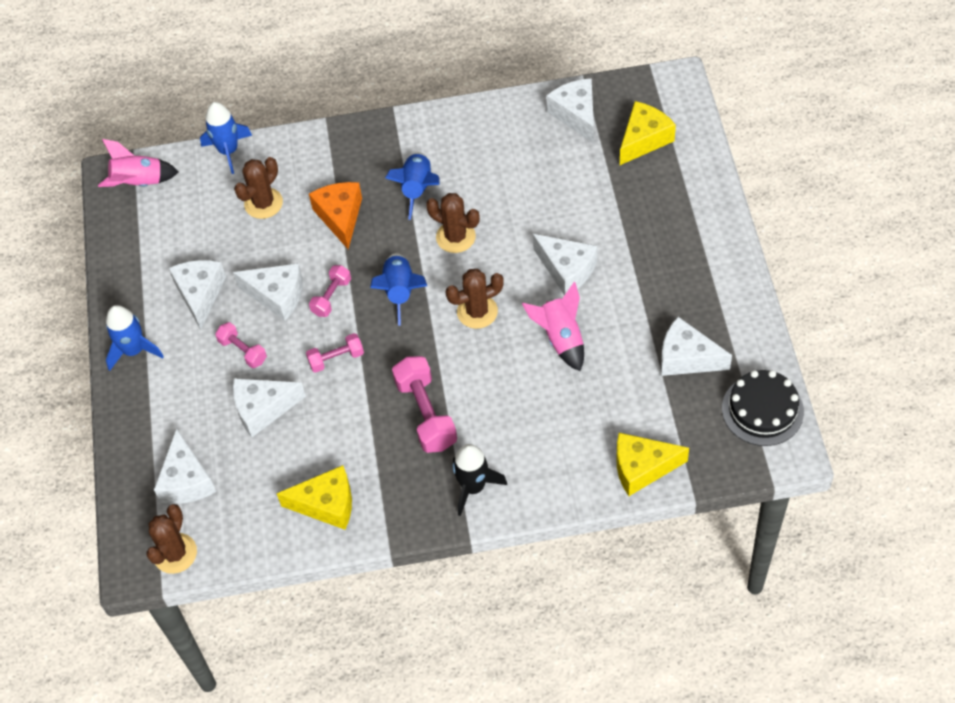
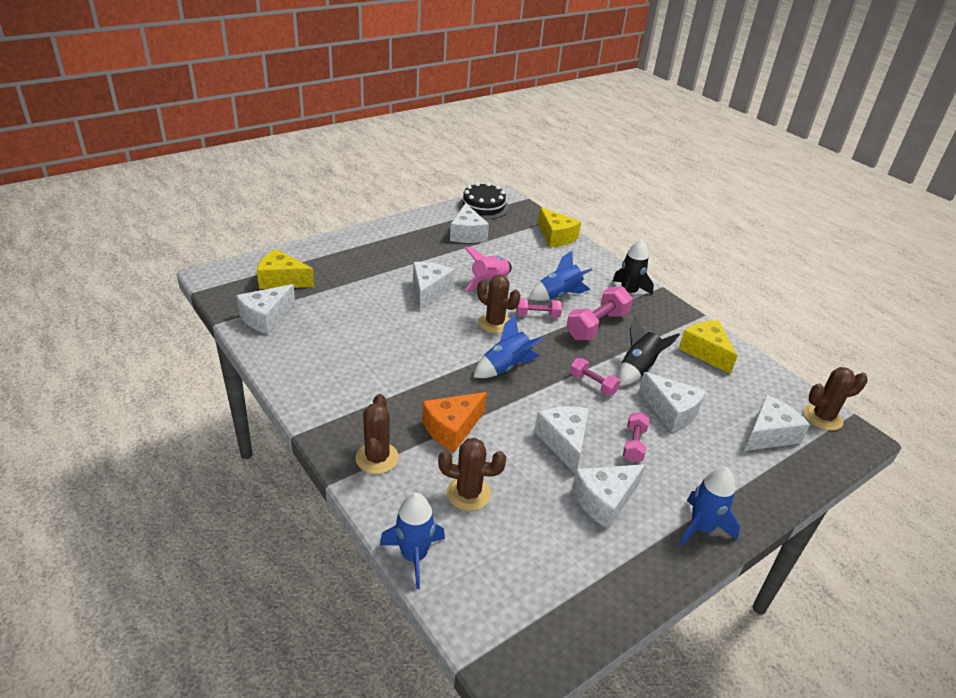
camera: 125 degrees left, 20 degrees down
(139, 183) = (506, 632): pink rocket -> none
(331, 297) = (539, 406): pink dumbbell -> pink dumbbell (537, 315)
(336, 415) = (638, 369): none -> black rocket
(417, 189) = (392, 387): blue rocket -> blue rocket (559, 295)
(455, 237) = (432, 351): brown cactus -> brown cactus (377, 458)

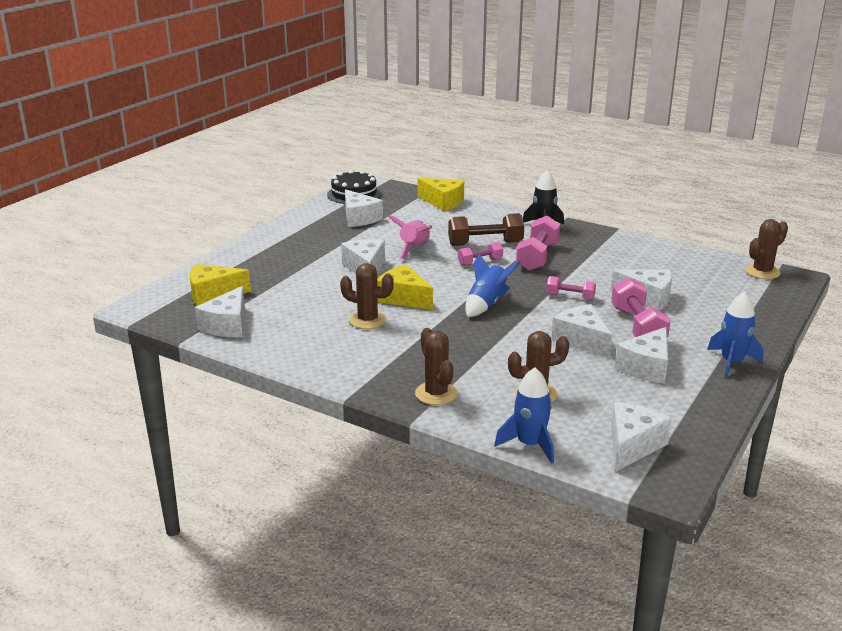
camera: 20 degrees left, 10 degrees down
(452, 428) = (481, 357): orange cheese -> none
(495, 323) = (448, 276): brown cactus -> brown cactus (367, 320)
(559, 295) = (485, 243): blue rocket -> brown dumbbell
(634, 444) = (637, 326): pink dumbbell -> pink dumbbell, size x1.72
(638, 369) = (597, 277): black rocket -> none
(705, 352) = (640, 253): yellow cheese -> yellow cheese (403, 298)
(769, 434) = (732, 293): white cheese -> white cheese (632, 446)

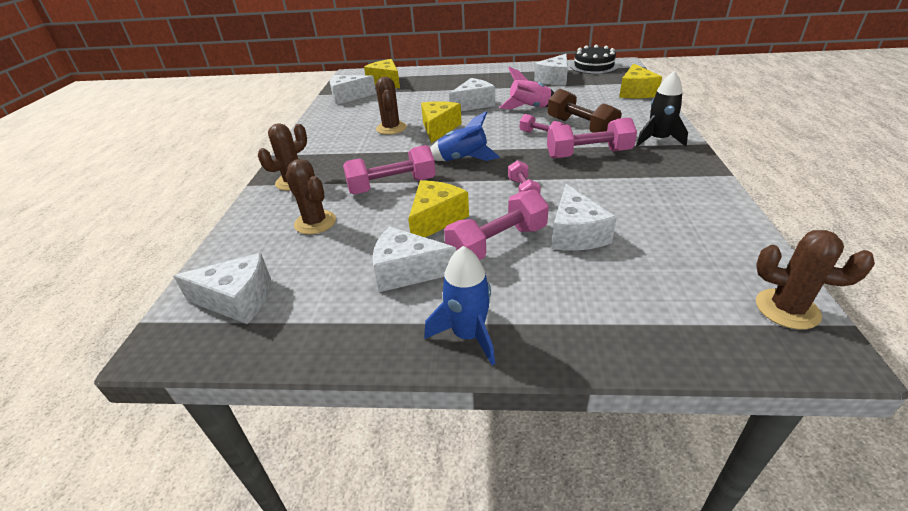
camera: 65 degrees right, 10 degrees up
(503, 346) = (392, 186): none -> pink dumbbell
(529, 445) = (226, 242): blue rocket -> none
(582, 340) = (436, 219): white cheese -> yellow cheese

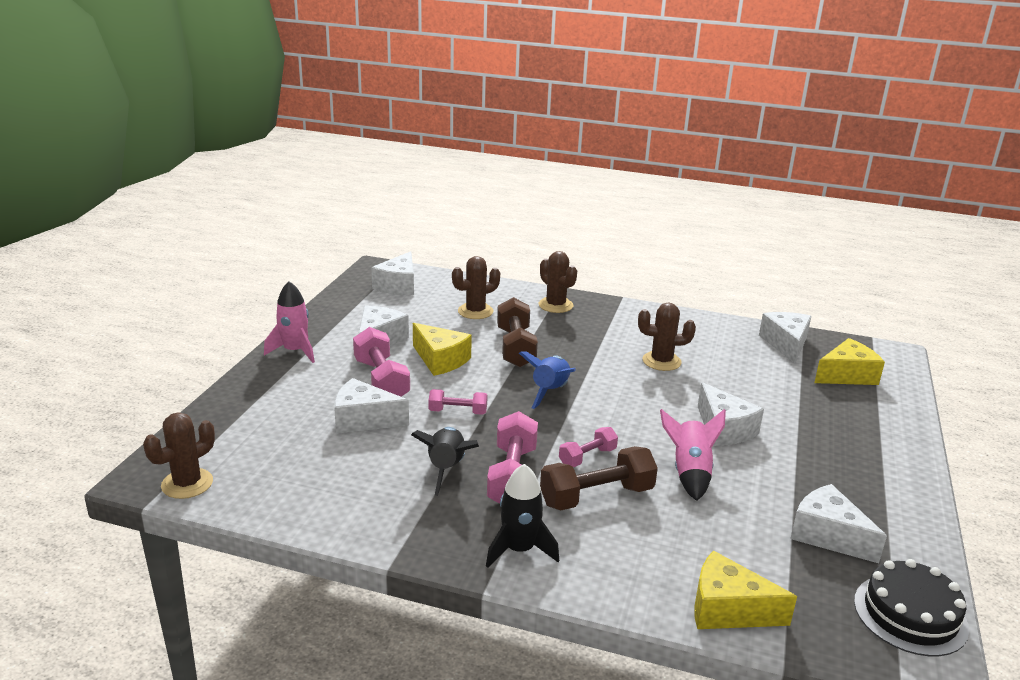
camera: 100 degrees right, 10 degrees down
(392, 186) = (516, 347): pink dumbbell -> brown dumbbell
(439, 129) = (645, 390): yellow cheese -> none
(468, 335) = (295, 351): blue rocket -> pink rocket
(606, 178) = (446, 469): none -> black rocket

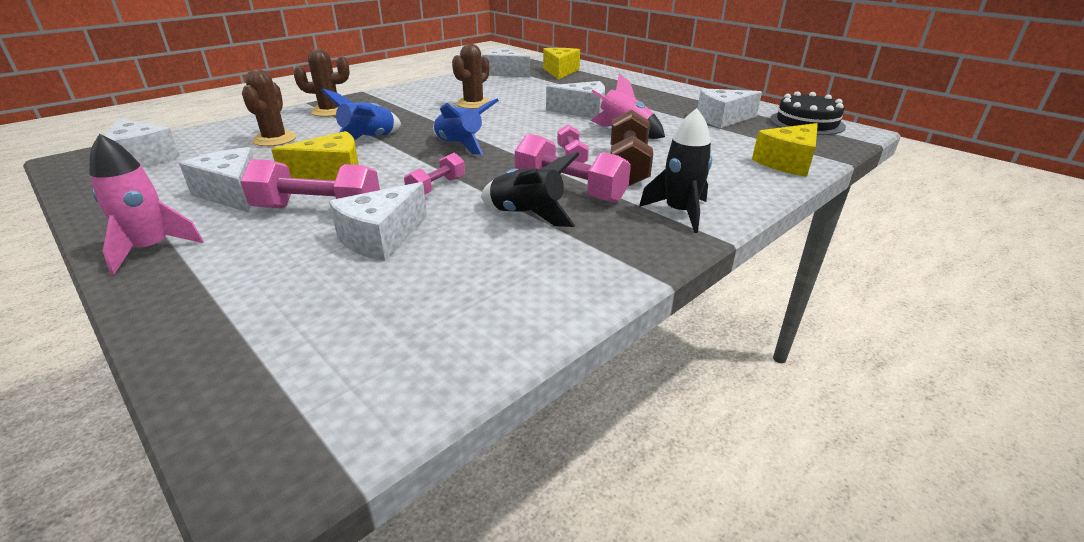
camera: 60 degrees left, 5 degrees up
(187, 484) = (350, 418): brown cactus -> none
(516, 347) = (369, 140): brown dumbbell -> blue rocket

